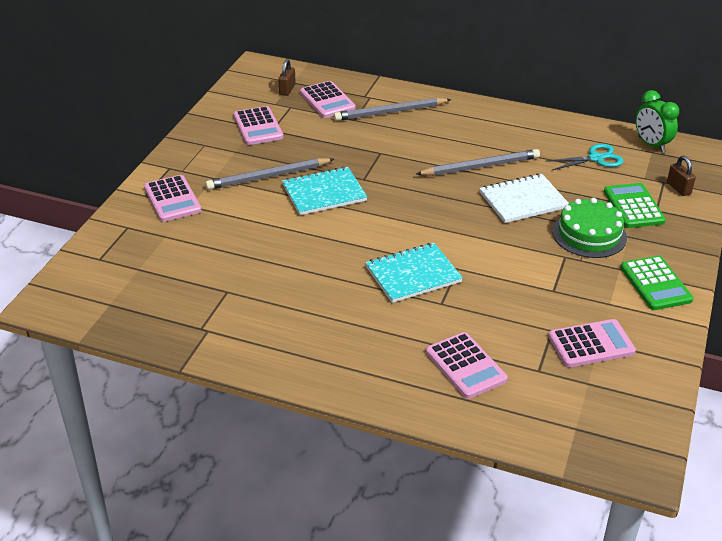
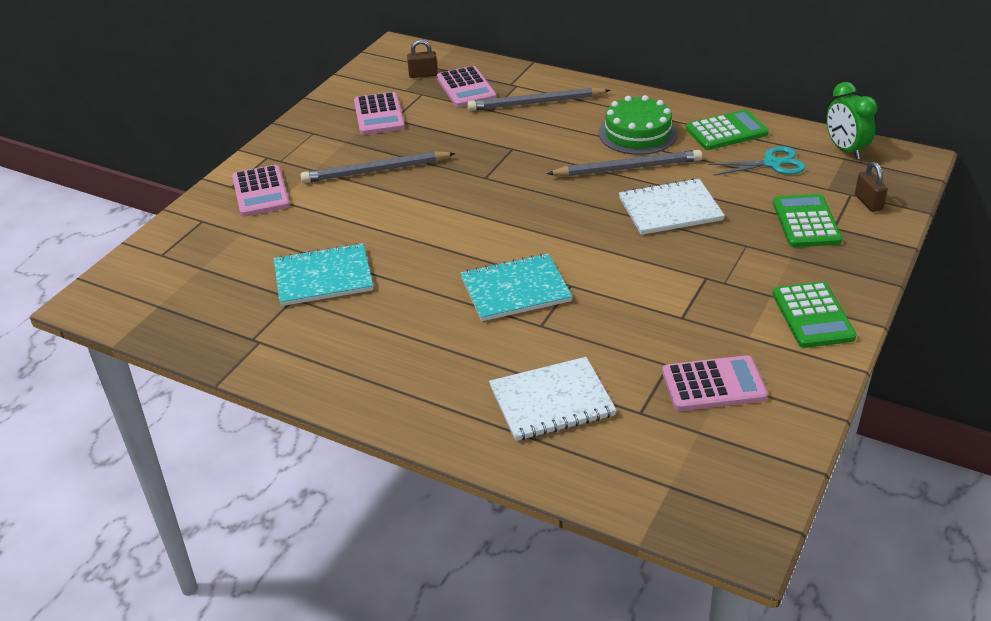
camera: 10 degrees right, 0 degrees up
(287, 90) = (423, 75): brown padlock -> brown padlock turned 60 degrees clockwise
(324, 193) = (435, 191): turquoise notebook -> turquoise notebook (323, 277)
(465, 366) = (552, 401): pink calculator -> white notebook
(553, 132) = (726, 131): none -> green calculator
(589, 234) = (742, 253): green cake -> green cake (637, 133)

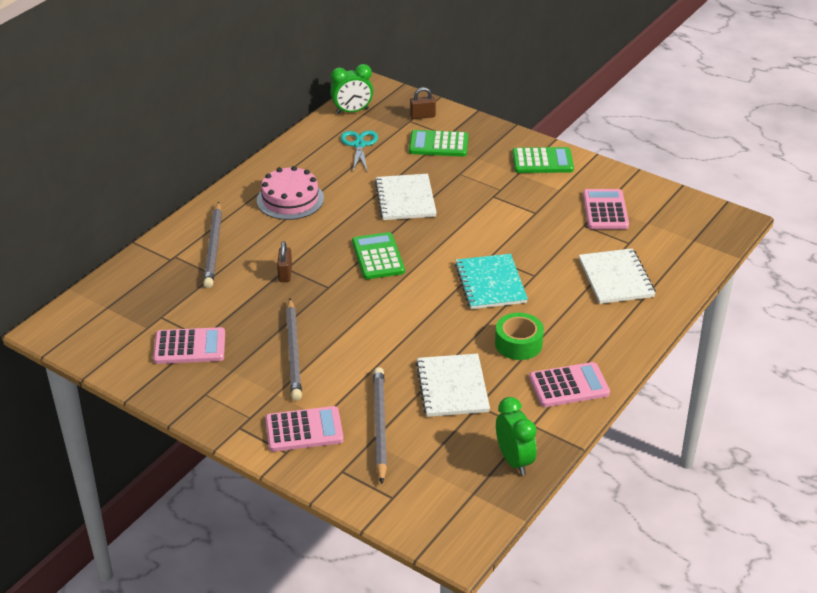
camera: 85 degrees left, 0 degrees up
(203, 331) = (514, 460): none -> green clock
(323, 277) = (452, 387): turquoise notebook -> white notebook
(402, 321) = (518, 344): none -> green tape
(423, 75) = (122, 314): brown padlock -> brown padlock (285, 274)
(466, 88) = (164, 287): pink calculator -> pink calculator (569, 386)
(627, 168) = (341, 211): grey pencil -> grey pencil (379, 426)
(637, 133) = (290, 199): green cake -> pink cake
(726, 131) = (305, 157): green calculator -> green calculator (378, 257)

